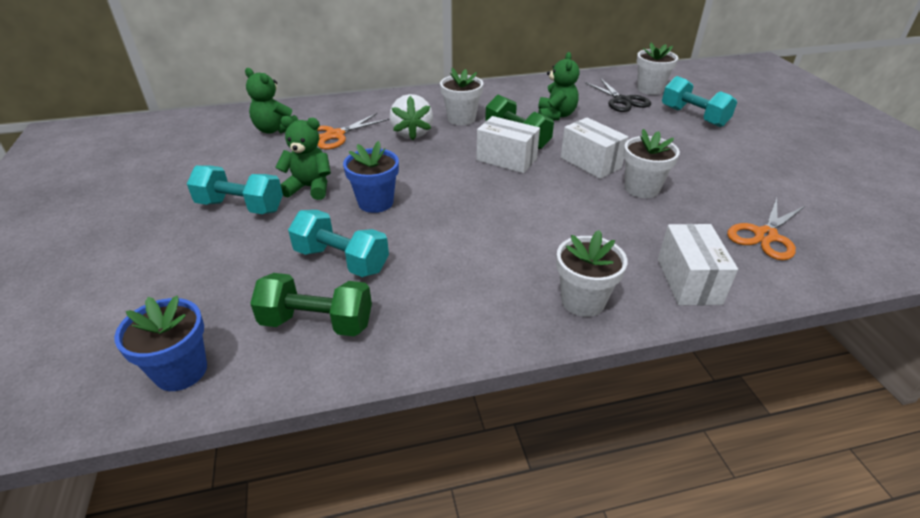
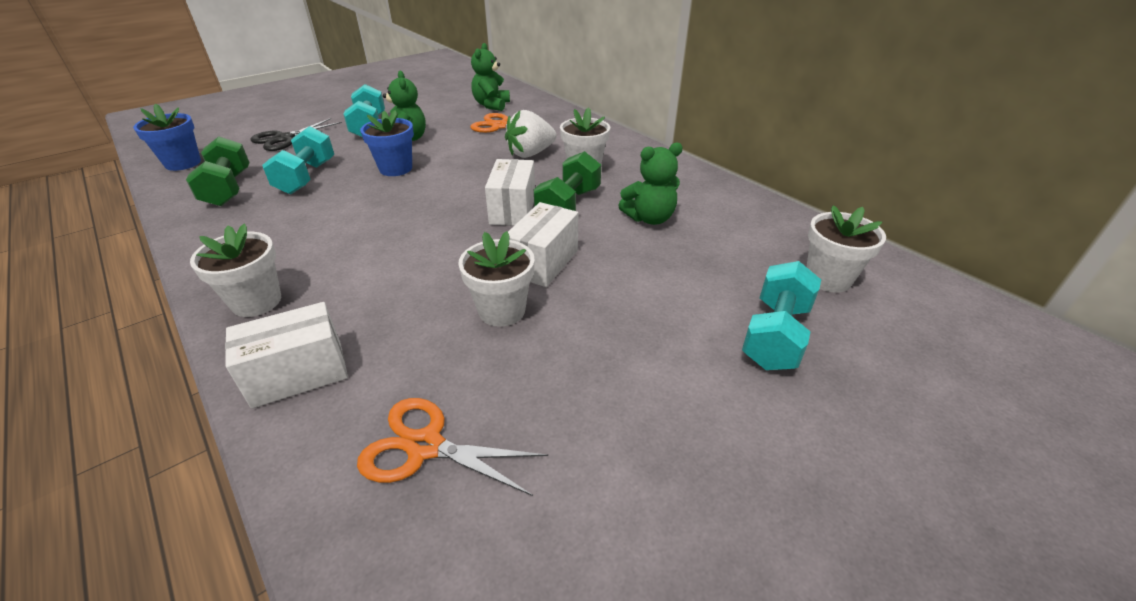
camera: 65 degrees right, 0 degrees up
(622, 101) = (753, 259): black scissors -> black scissors (284, 139)

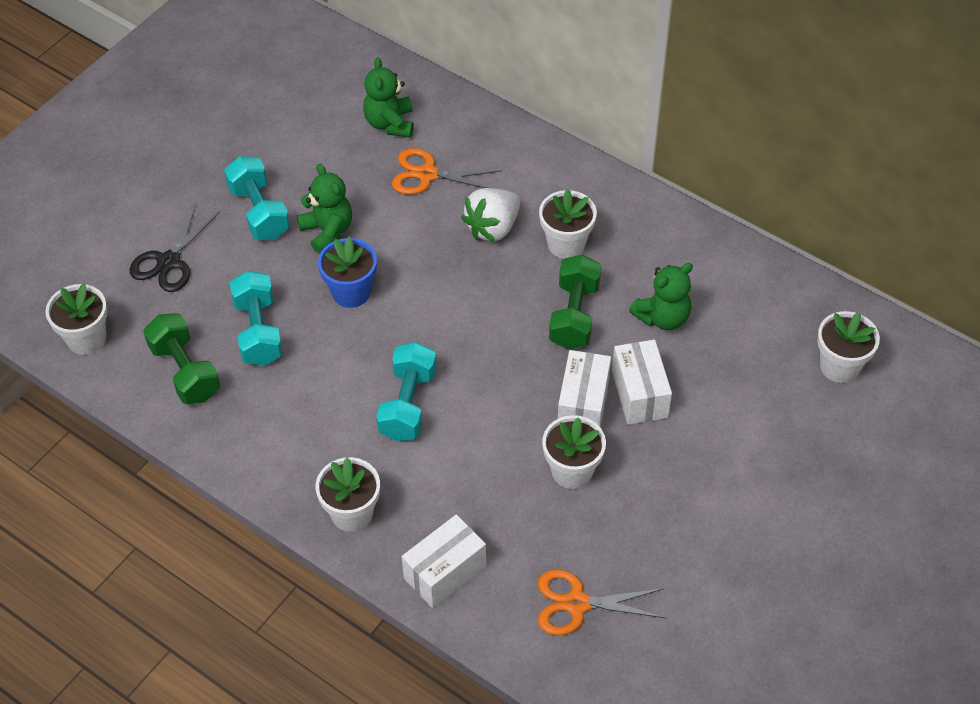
camera: 15 degrees left, 15 degrees up
(183, 163) = (86, 339): blue flower pot -> white flower pot
(513, 209) = (519, 335): white box -> white box (639, 394)
(775, 335) = (801, 443): turquoise dumbbell -> turquoise dumbbell (408, 404)

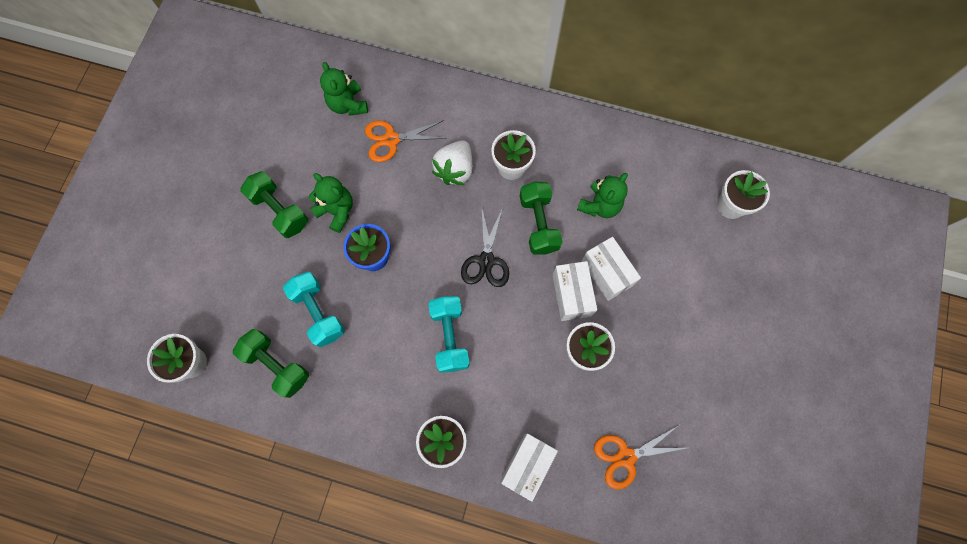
camera: 20 degrees left, 20 degrees up
(169, 261) = (228, 275): black scissors -> black scissors (486, 260)
(259, 212) = (280, 210): turquoise dumbbell -> green dumbbell

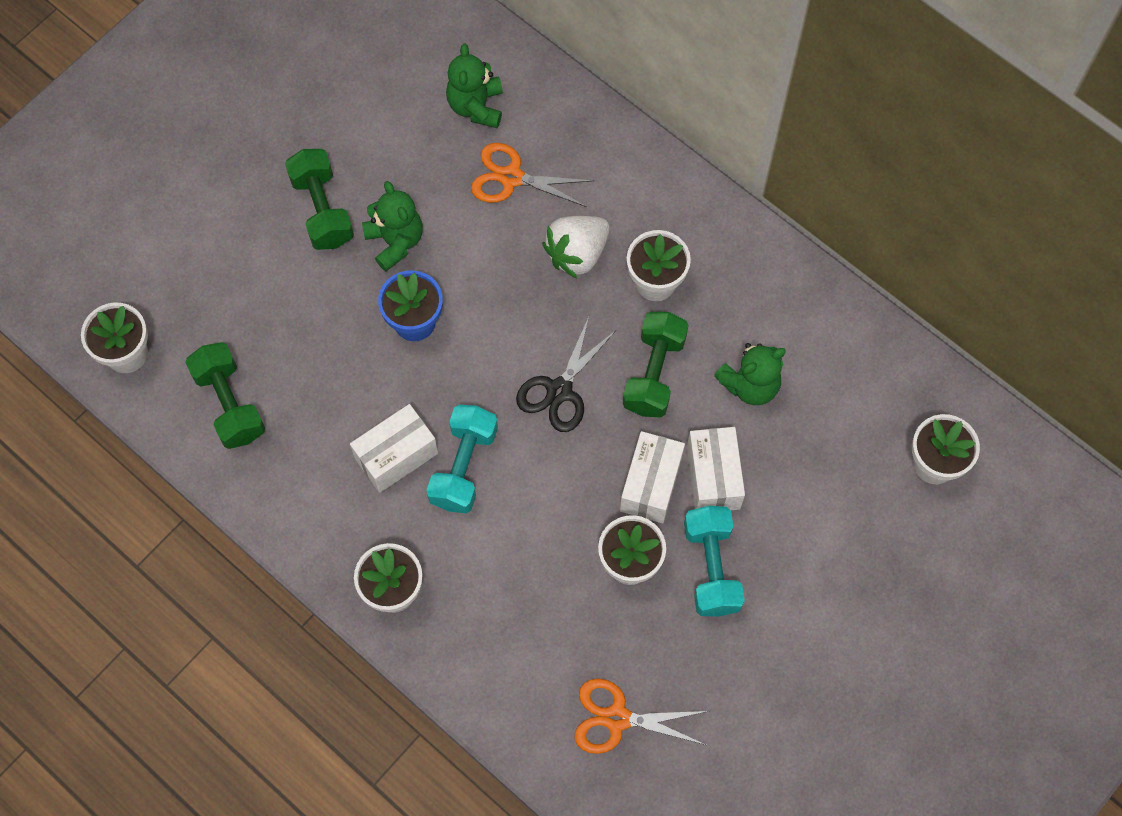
camera: 25 degrees right, 5 degrees down
(318, 312) = (311, 361): turquoise dumbbell -> turquoise dumbbell (711, 568)
(527, 465) = (484, 669): white box -> white box (396, 456)

